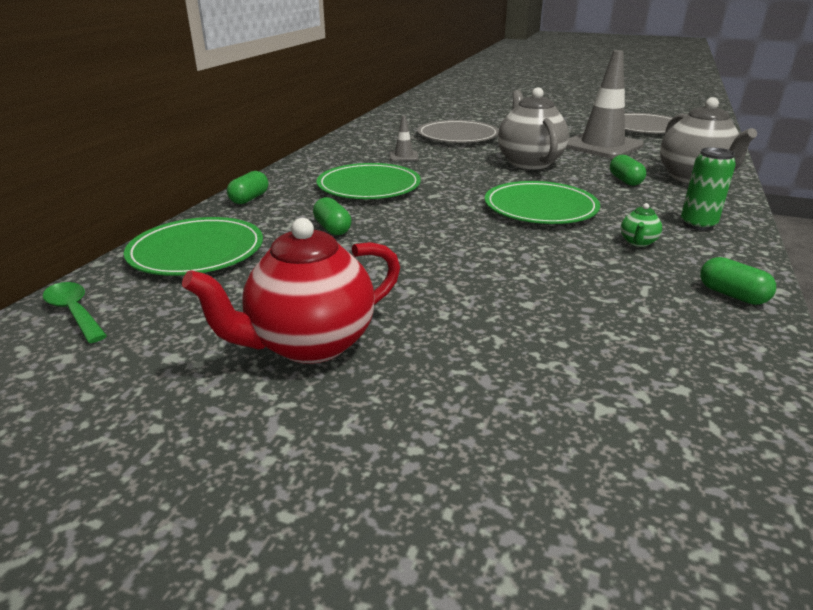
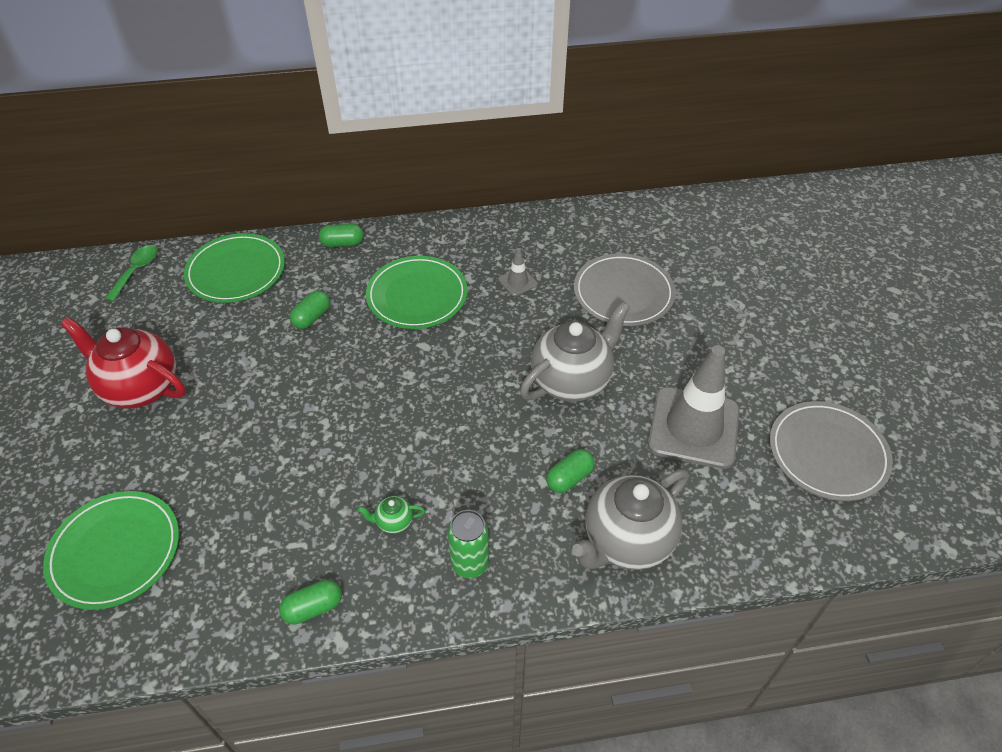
camera: 60 degrees right, 20 degrees up
(540, 207) = (439, 429): green plate -> green plate (115, 551)
(732, 295) = (313, 607): green capsule -> green capsule turned 45 degrees clockwise

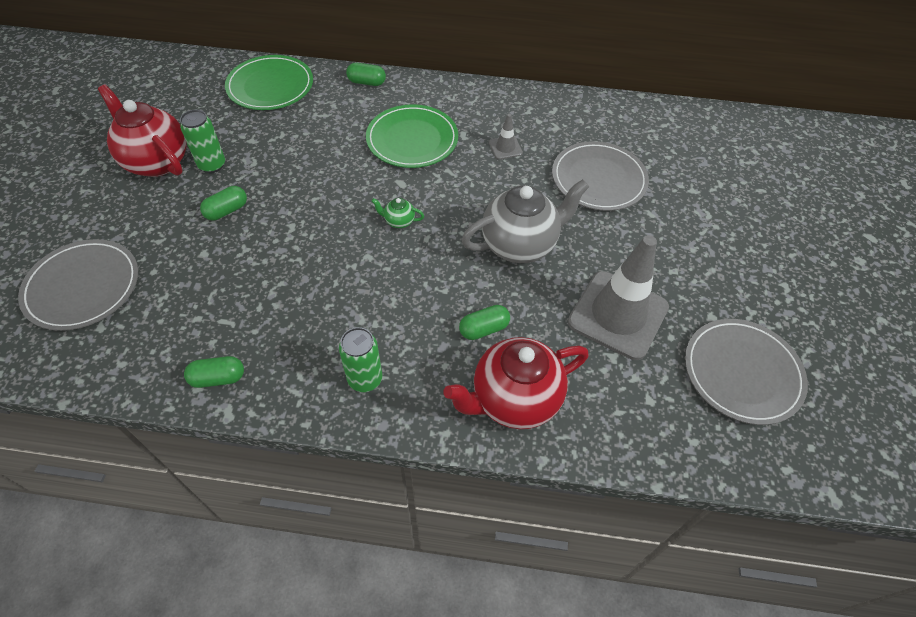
camera: 15 degrees right, 5 degrees up
(115, 551) = (83, 287): green plate -> grey plate
(136, 271) = (192, 69): green spoon -> none
(207, 376) = (212, 165): none -> green can
(312, 317) = (316, 137): green capsule -> green capsule (227, 211)
(394, 522) = (314, 325): green teapot -> green teapot (399, 221)
(626, 541) = (514, 400): grey teapot -> red teapot

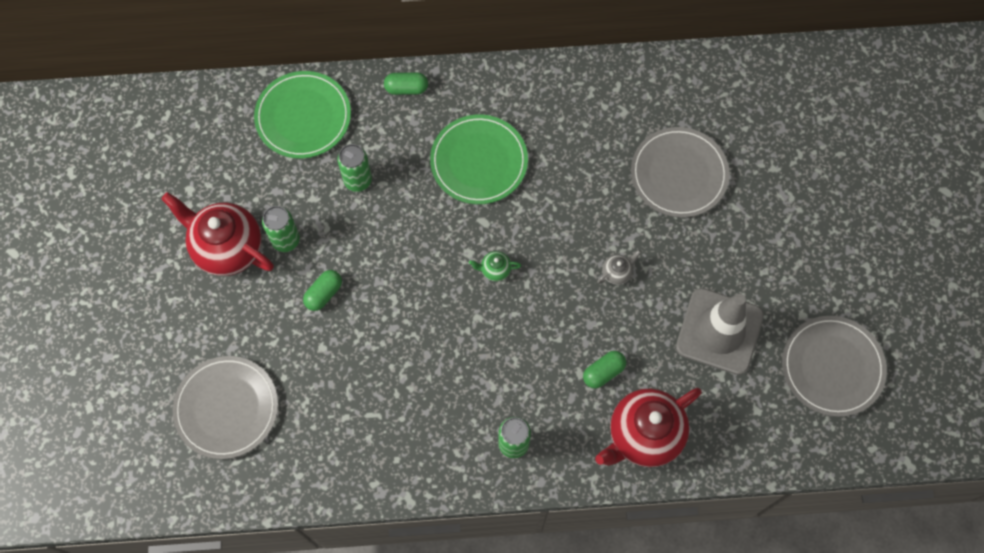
camera: 10 degrees left, 15 degrees up
(218, 378) = (388, 470): green capsule -> none
(297, 135) = (358, 180): none -> green can
(505, 148) = (577, 152): grey traffic cone -> none
(520, 245) = (617, 273): grey teapot -> grey teapot, size x0.41

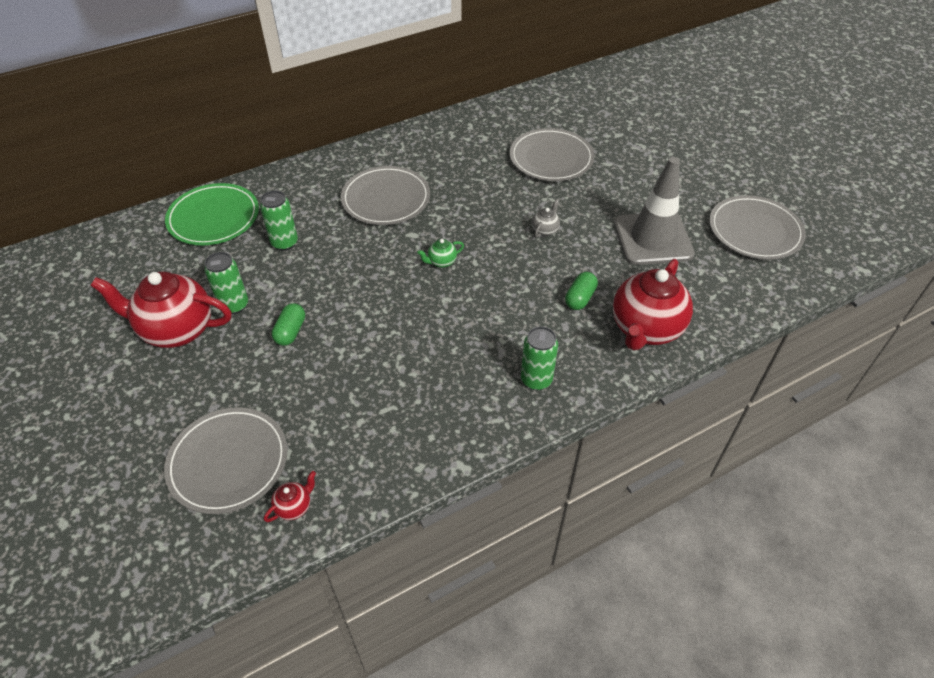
camera: 25 degrees left, 20 degrees down
(262, 474) = (294, 507): none -> red teapot
(406, 88) = (298, 174): green capsule -> none
(479, 161) = (386, 199): green plate -> grey plate

